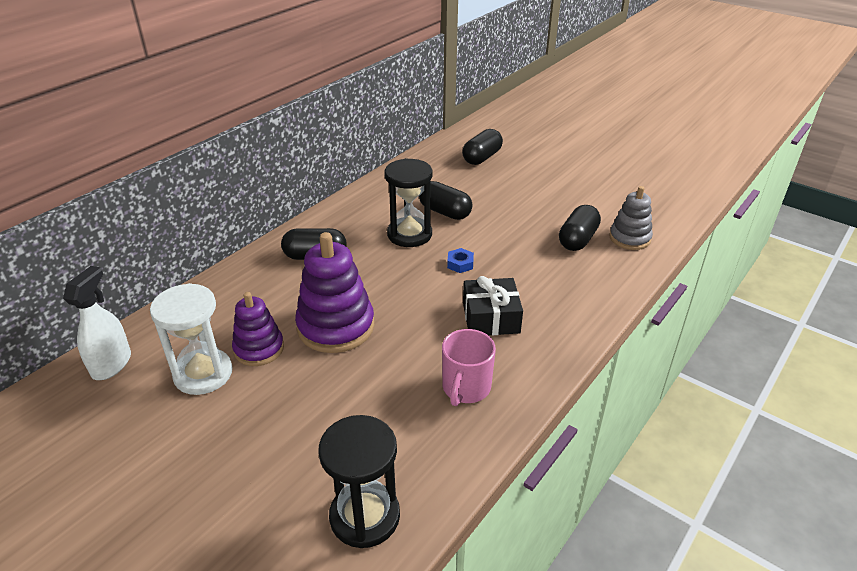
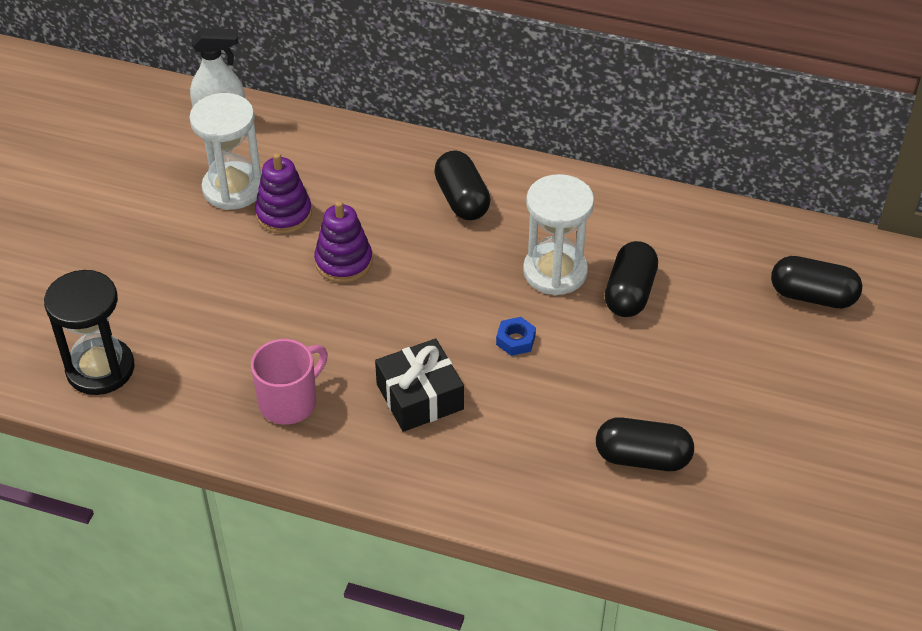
camera: 70 degrees right, 10 degrees up
(336, 326) = (343, 262): purple stacking toy -> purple stacking toy, size x0.62
(409, 234) = (555, 272): black hourglass -> white hourglass
(465, 388) = (289, 402): pink mug -> pink mug turned 135 degrees clockwise
(629, 238) = (681, 522): grey stacking toy -> none

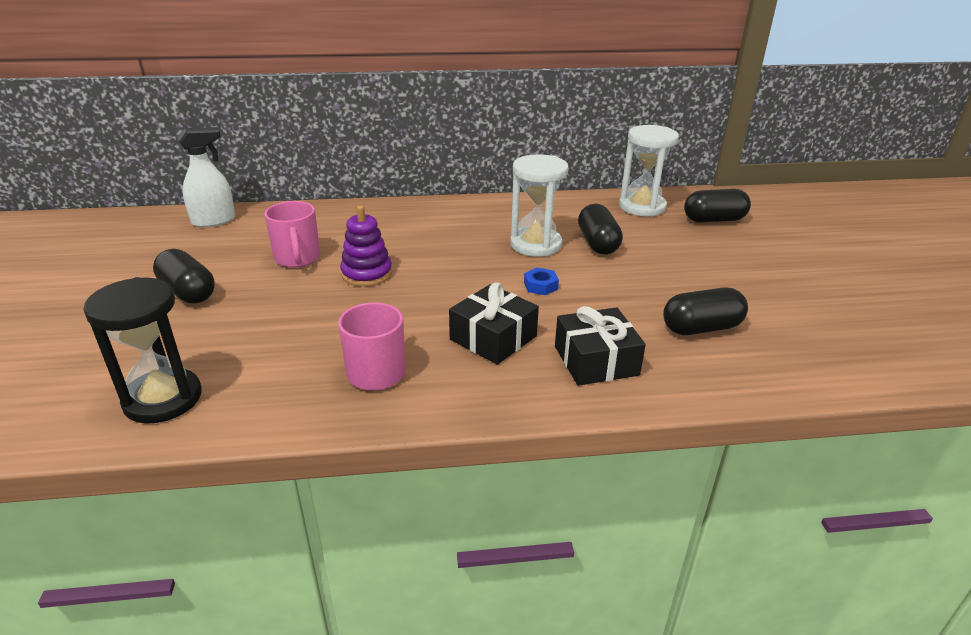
camera: 25 degrees left, 15 degrees down
(233, 188) = (244, 253): white hourglass -> white hourglass (642, 206)
(284, 214) = (297, 258): purple stacking toy -> pink mug
(462, 199) = (436, 224): black capsule -> black capsule (188, 292)
(500, 460) = (596, 360): none -> black gift

